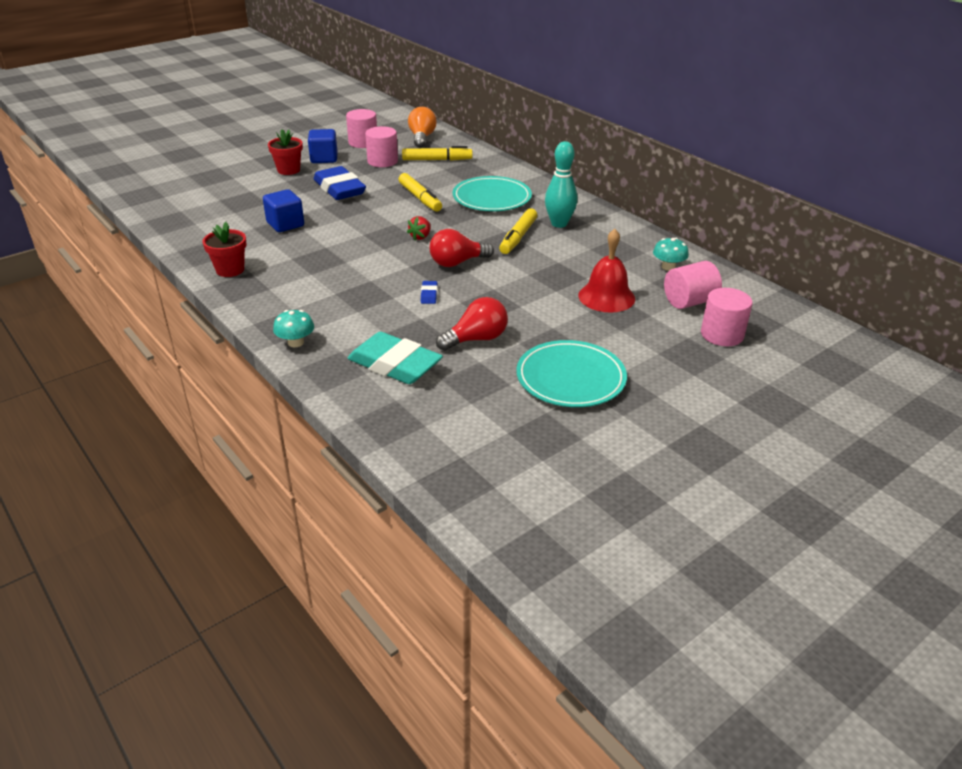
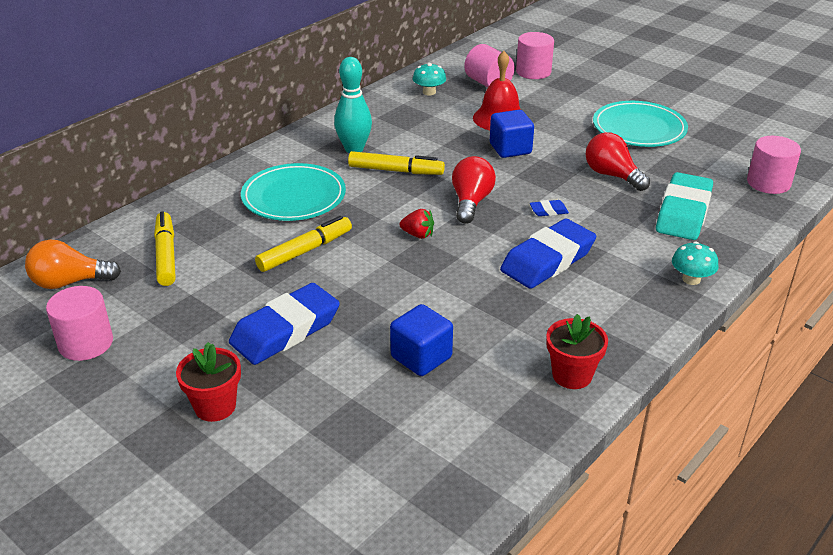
camera: 100 degrees left, 0 degrees up
(324, 158) = (160, 374): blue cube -> blue cube (510, 149)
(359, 282) = (548, 260): none -> blue eraser
(382, 161) = (172, 306): pink cylinder -> pink cylinder (768, 183)
(457, 262) = (471, 202): red light bulb -> red light bulb turned 135 degrees counterclockwise

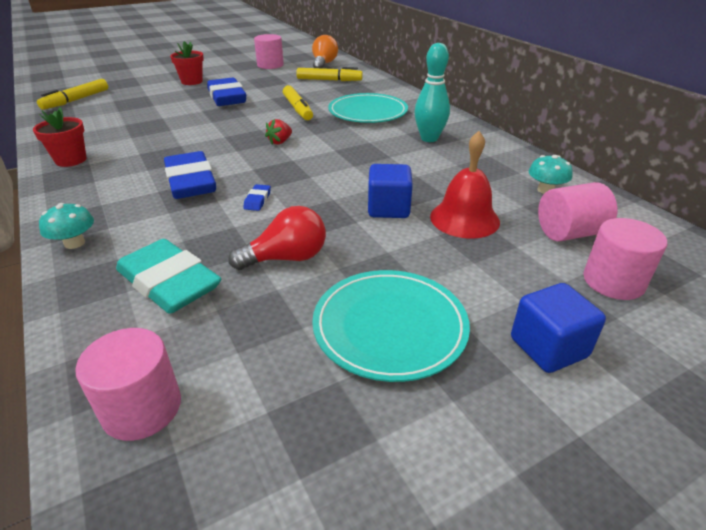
camera: 110 degrees right, 0 degrees up
(396, 171) = (381, 148): yellow marker -> yellow marker (76, 100)
(421, 357) = (156, 123): blue cube -> blue cube (548, 347)
(471, 202) = (305, 169): red light bulb -> none

